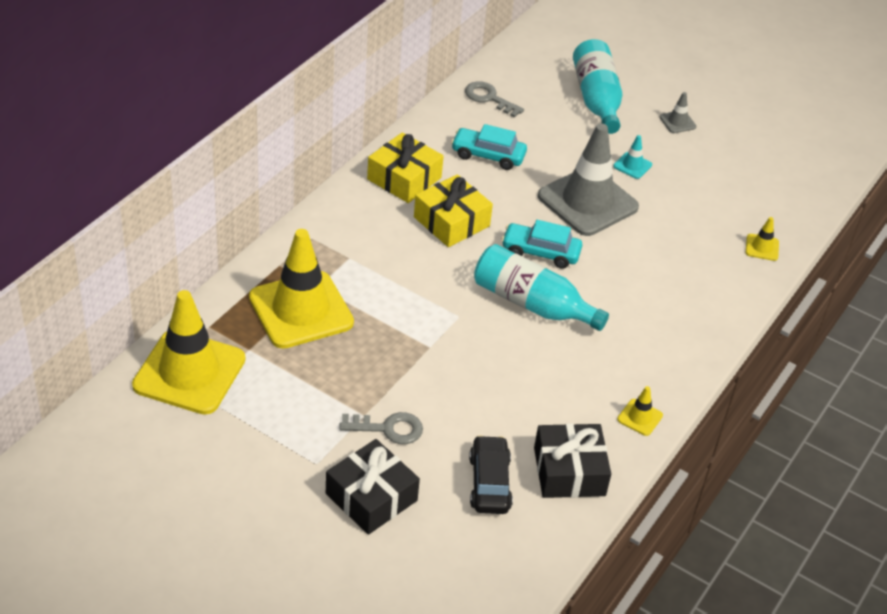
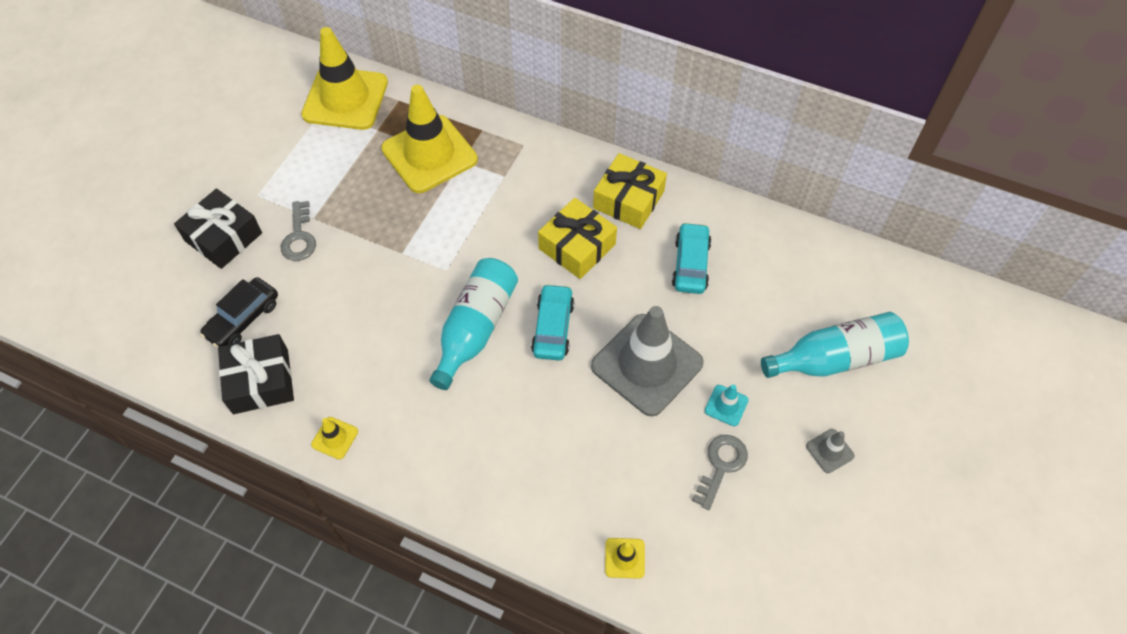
camera: 85 degrees right, 15 degrees up
(489, 98) = (788, 254): grey key -> grey key (721, 466)
(489, 483) = (243, 319): black car -> black car turned 135 degrees clockwise

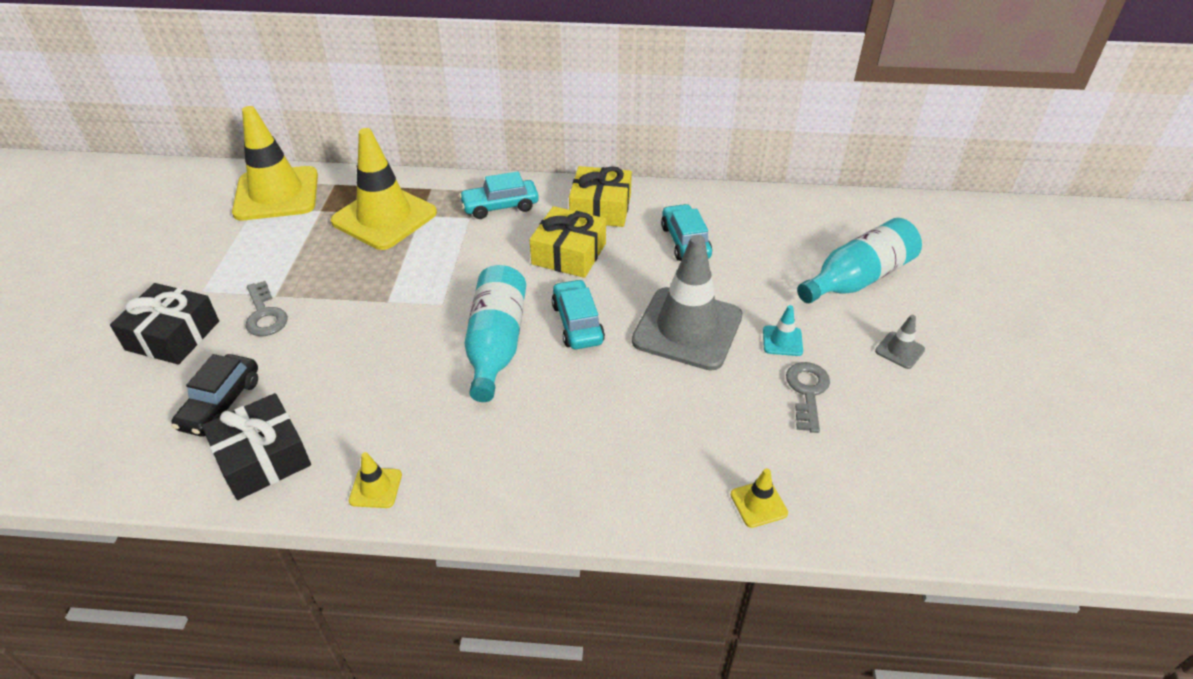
camera: 20 degrees left, 15 degrees down
(536, 171) = (500, 206): none -> turquoise car

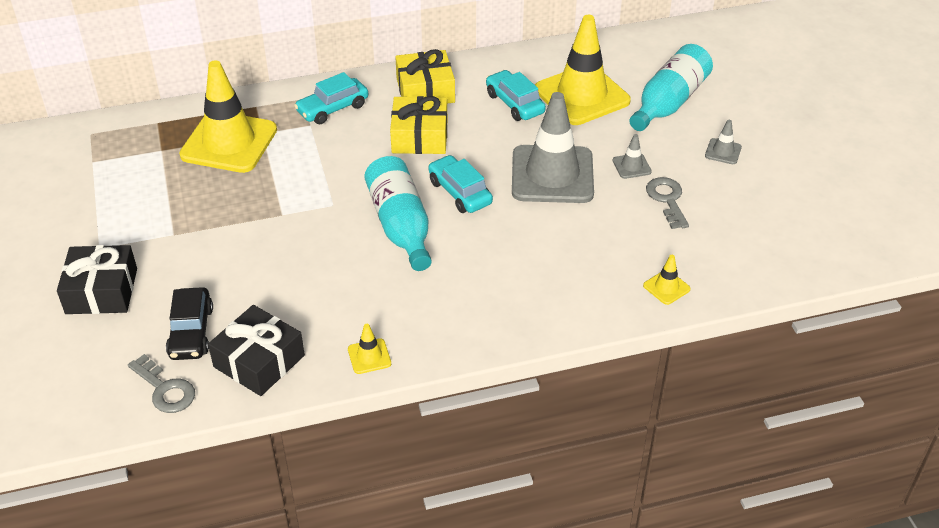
camera: 20 degrees left, 0 degrees up
(264, 315) = (176, 253): grey key -> grey key (165, 389)
(276, 194) = (105, 144): yellow traffic cone -> yellow traffic cone (582, 95)
(782, 341) = (631, 166): turquoise traffic cone -> grey traffic cone

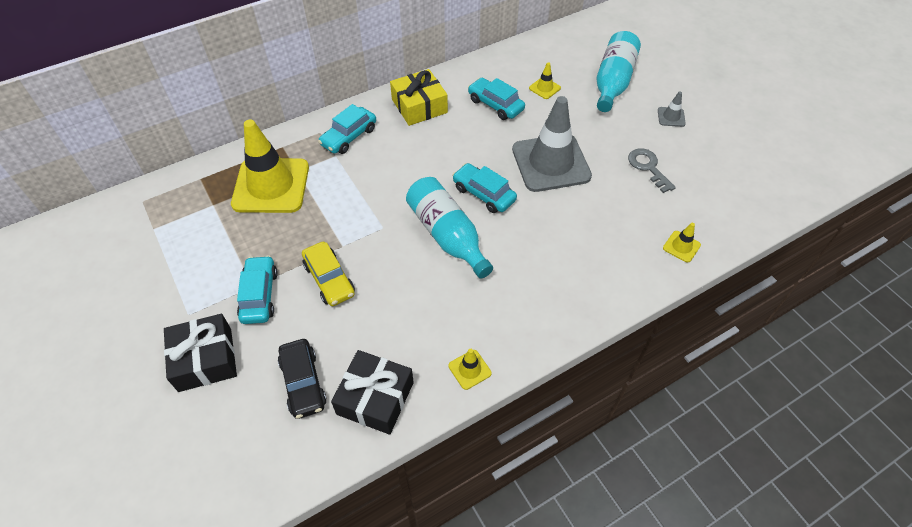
camera: 15 degrees left, 10 degrees up
(165, 389) = (300, 449): grey key -> none
(177, 244) = (259, 295): none -> turquoise car
(255, 243) = (329, 279): none -> yellow car
(419, 136) = (431, 149): yellow gift -> none
(582, 95) = (544, 88): yellow traffic cone -> yellow traffic cone, size x0.41
(631, 166) = (608, 143): grey traffic cone -> none

